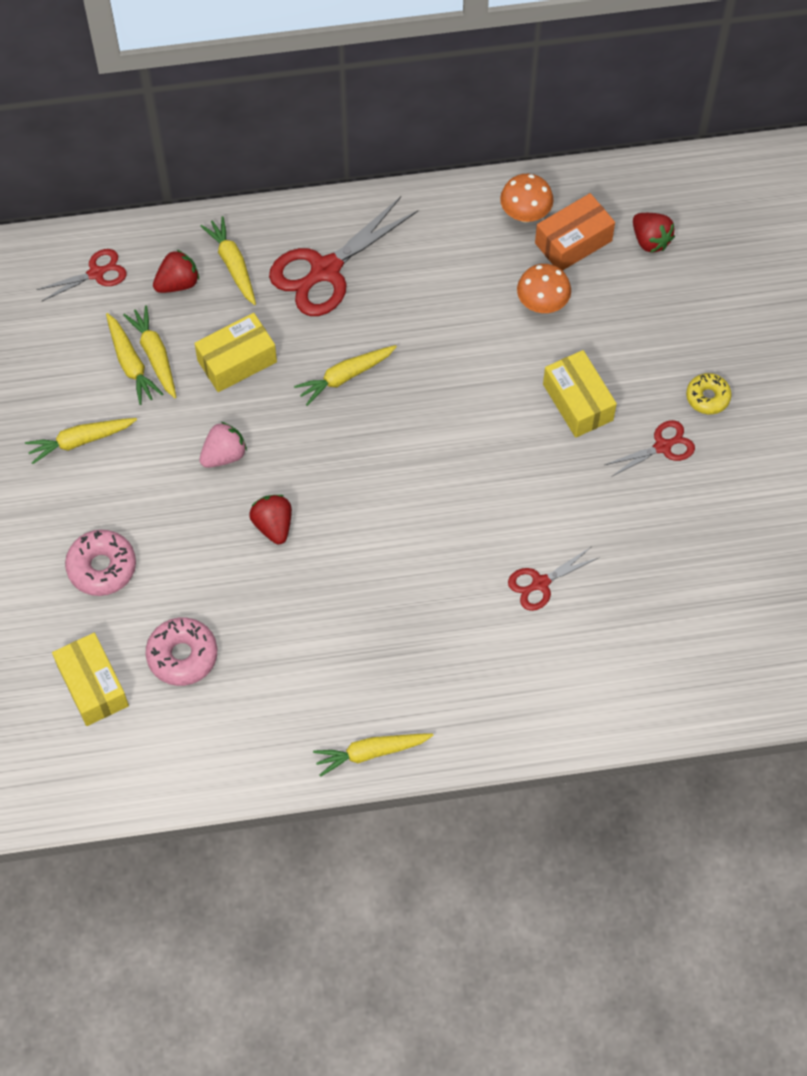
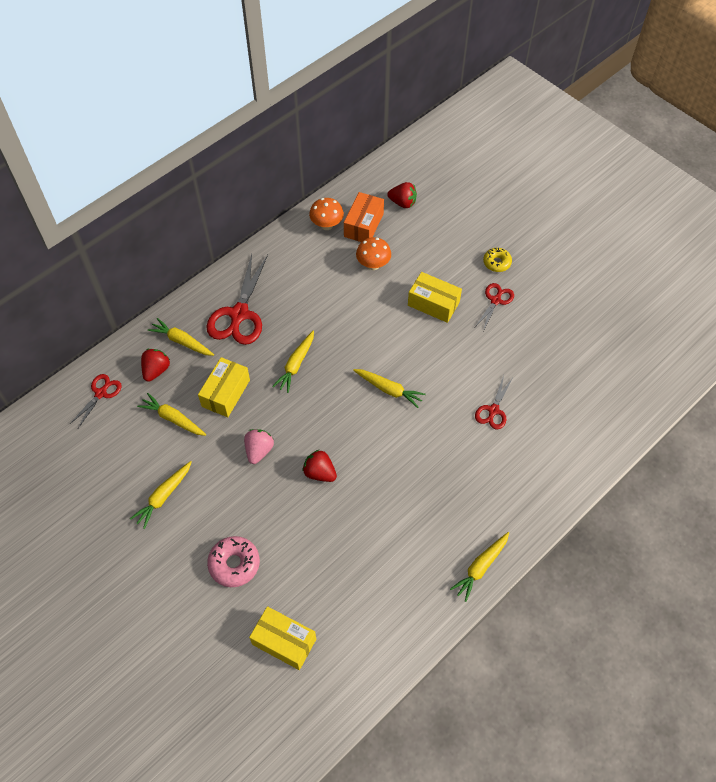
camera: 35 degrees left, 5 degrees down
(131, 364) = (162, 432): yellow carrot -> yellow carrot (389, 389)
(182, 655) = (325, 585): pink donut -> none

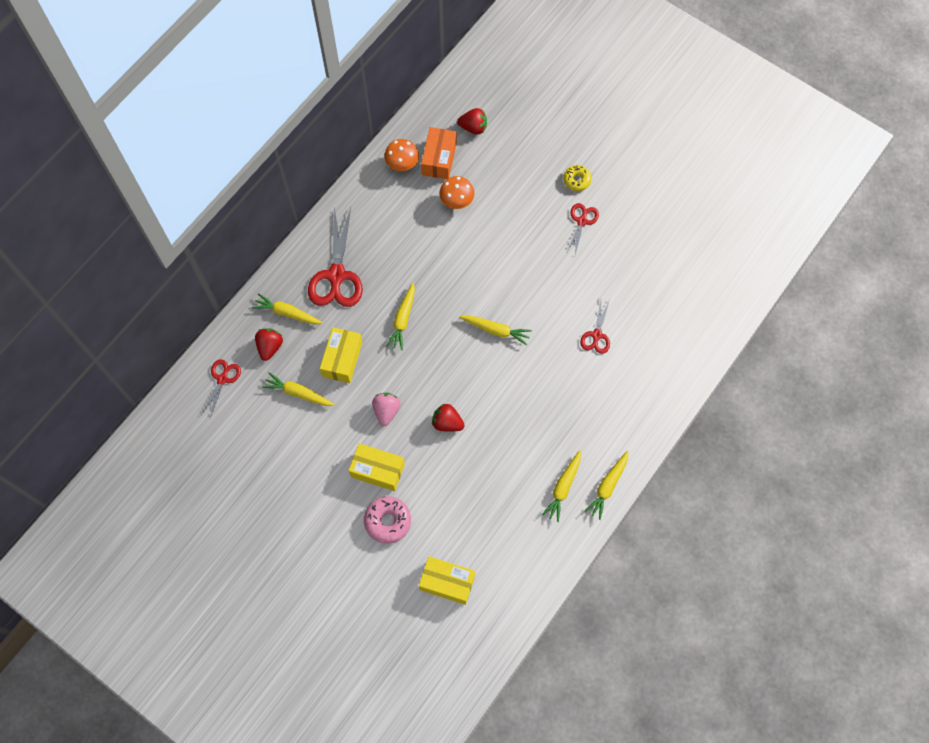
camera: 10 degrees left, 10 degrees up
(163, 496) = (308, 470): yellow carrot -> yellow carrot (563, 487)
(433, 304) = (522, 234): yellow box -> yellow box (377, 470)

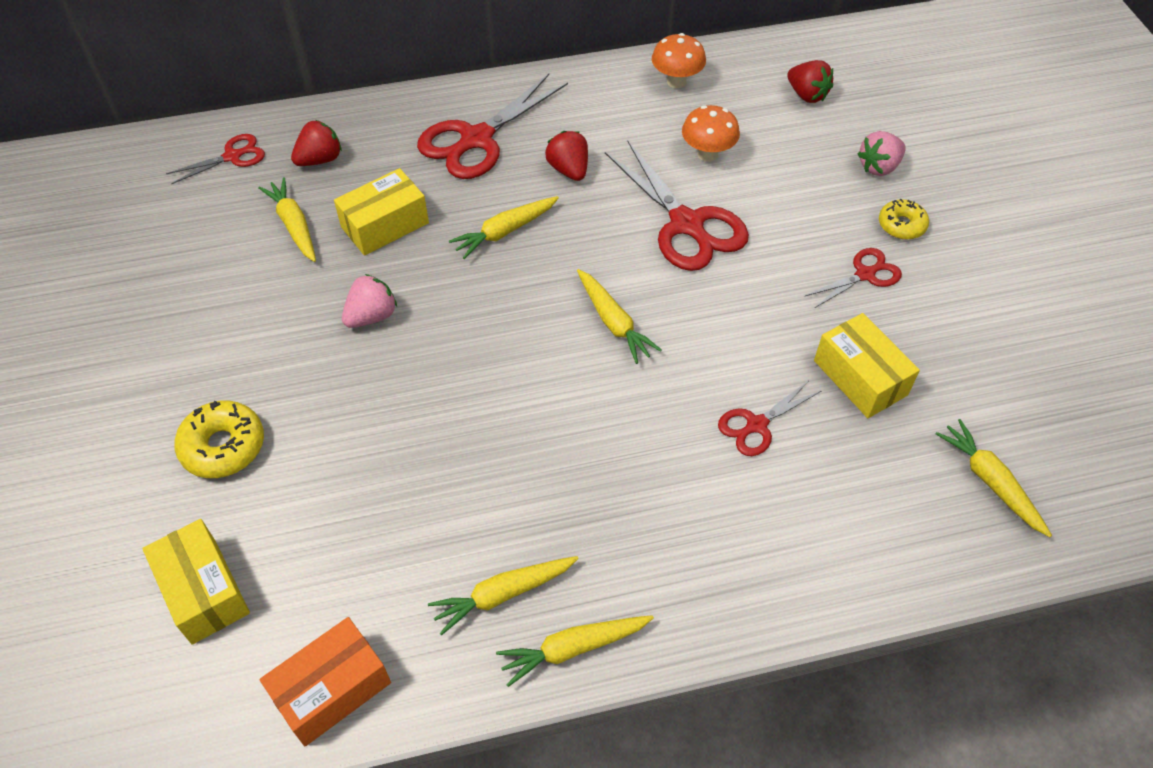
camera: 40 degrees right, 15 degrees down
(287, 313) = (378, 140): yellow carrot -> yellow carrot (990, 482)
(377, 470) = (283, 375): yellow box -> yellow box (860, 377)
(388, 521) = (223, 446): pink donut -> yellow donut
(439, 159) = (729, 101): orange box -> orange box (332, 689)
(447, 423) = (431, 385): red strawberry -> red strawberry (569, 170)
(482, 252) = (686, 224): none -> red scissors
(541, 151) = (879, 167): none -> pink strawberry

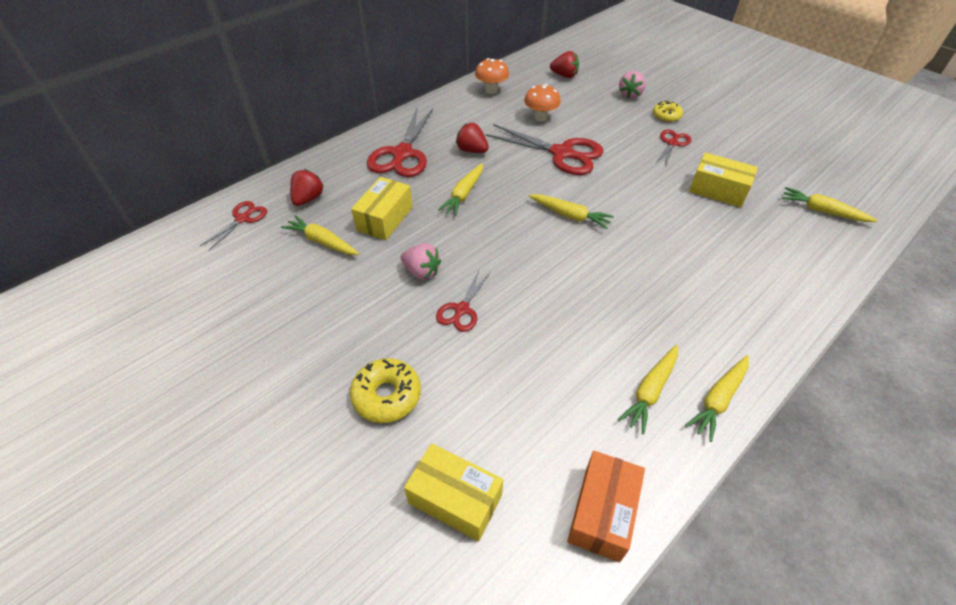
camera: 30 degrees left, 5 degrees down
(371, 316) = (421, 272): pink strawberry -> pink strawberry turned 105 degrees clockwise
(756, 425) = (693, 234): red scissors -> red scissors (461, 309)

